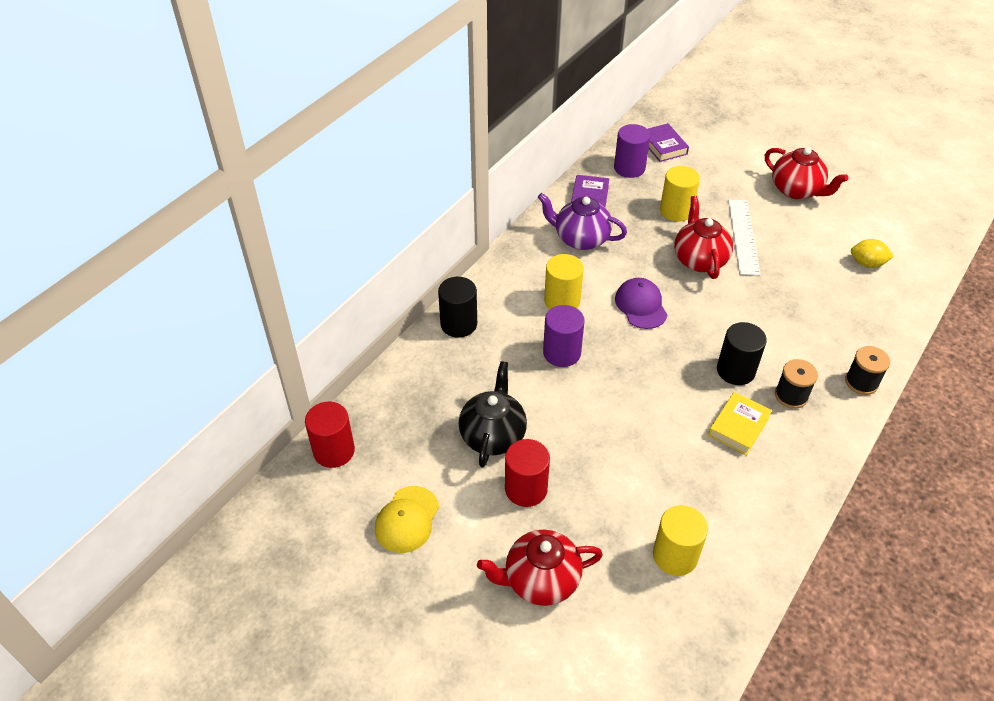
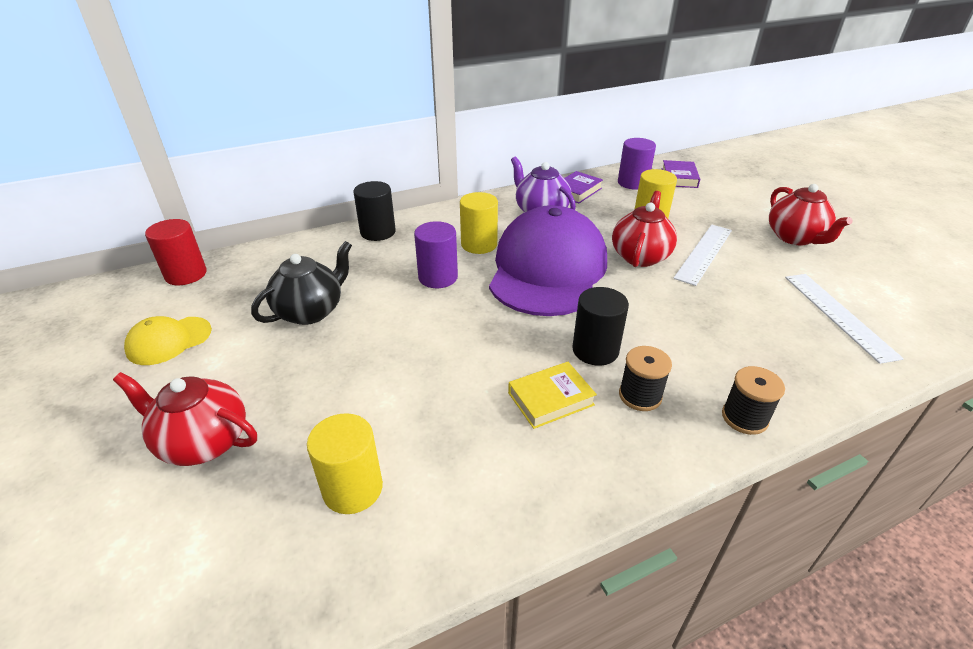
camera: 30 degrees right, 10 degrees down
(526, 489) = (287, 361): red cylinder -> none
(641, 305) = (547, 269): purple cap -> purple cap, size x2.27
(867, 263) = (838, 315): yellow lemon -> white ruler

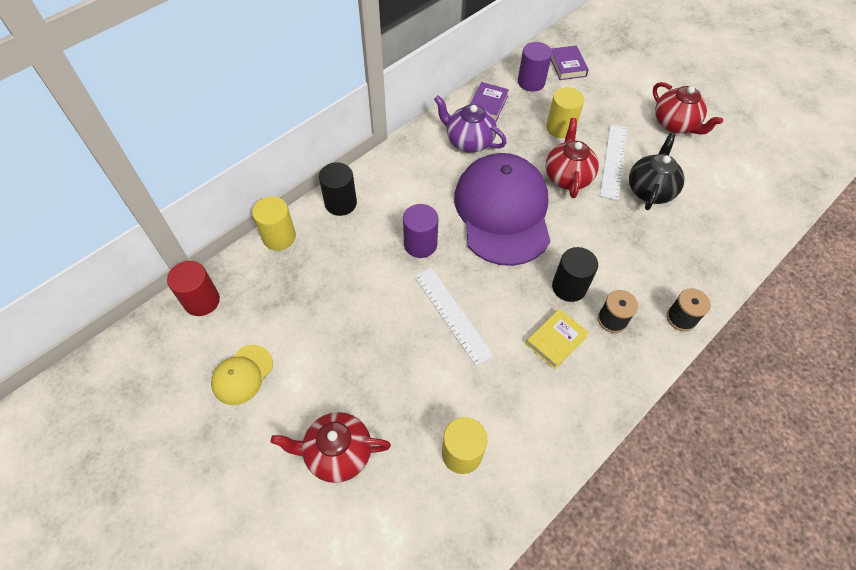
camera: 20 degrees left, 20 degrees up
(311, 311) = (338, 310): black teapot -> black teapot (650, 190)
(479, 244) = (435, 196): yellow cylinder -> yellow cylinder (279, 237)
(838, 315) = (720, 204): white ruler -> white ruler (452, 315)

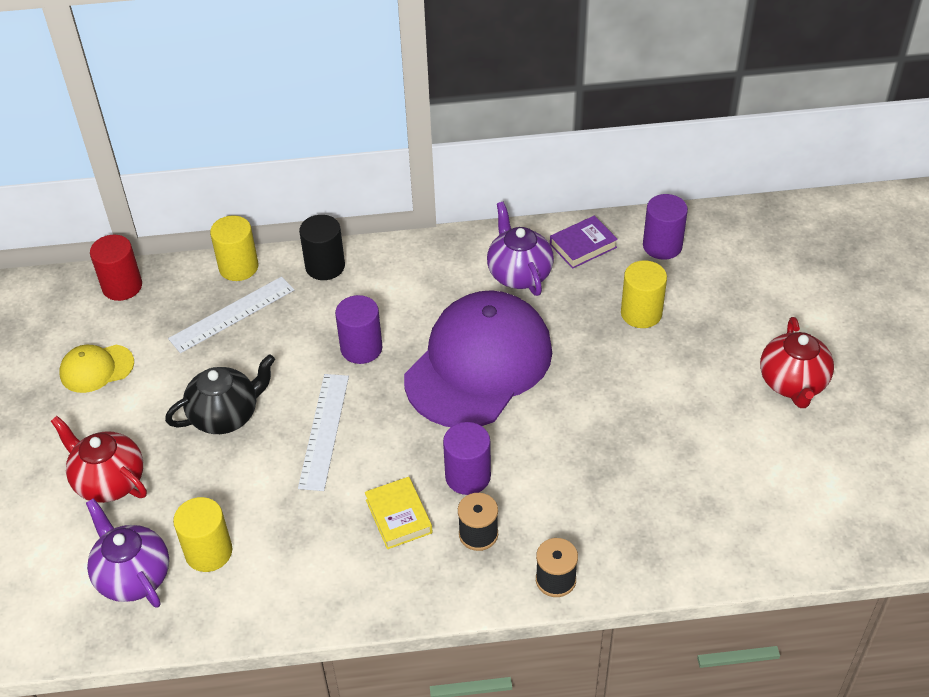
camera: 40 degrees right, 10 degrees down
(427, 511) = (133, 576): none -> purple teapot
(556, 341) = (398, 516): yellow book -> yellow book turned 75 degrees clockwise
(567, 66) = (729, 249): purple book -> none
(567, 177) = (590, 369): red teapot -> none
(569, 287) = (468, 476): black cylinder -> purple cylinder
(613, 161) = (665, 381): white ruler -> white ruler (232, 314)
(650, 190) = (673, 436): black teapot -> black teapot (226, 415)

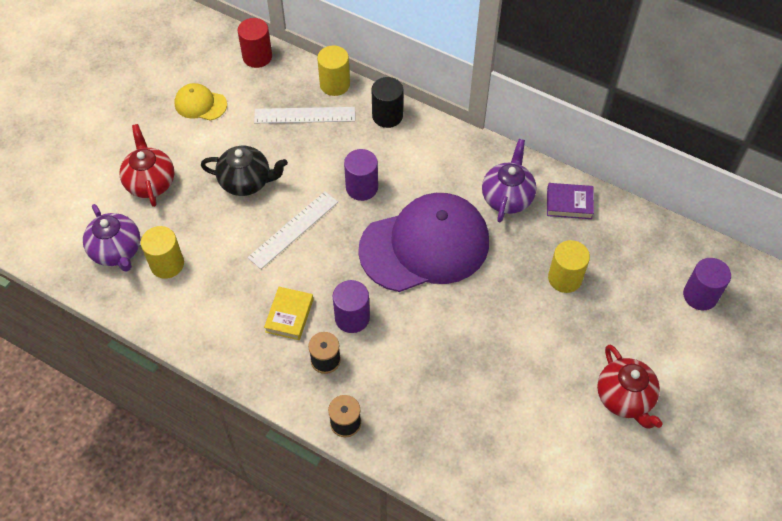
camera: 35 degrees right, 10 degrees up
(133, 576) = (117, 251): purple teapot -> purple teapot turned 150 degrees clockwise
(662, 246) = (625, 237): purple cylinder -> purple cylinder (700, 295)
(792, 383) = (624, 398): red teapot -> red teapot turned 60 degrees counterclockwise

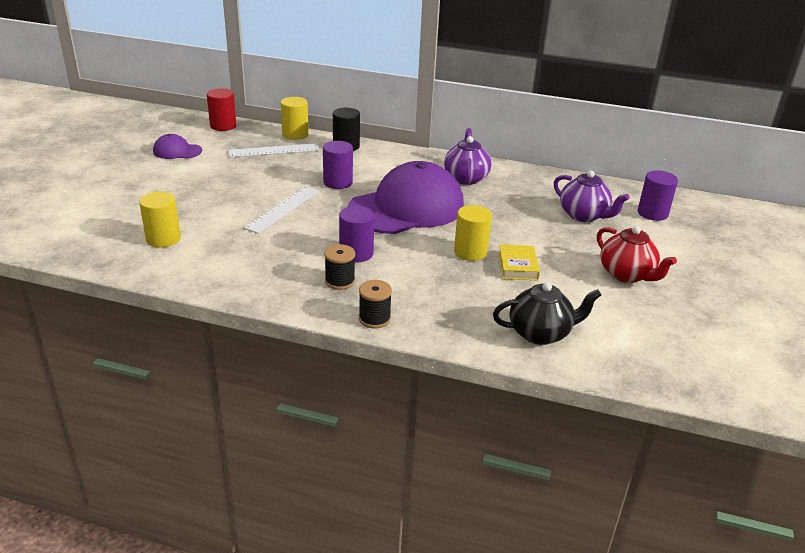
camera: 15 degrees left, 25 degrees down
(117, 251) = (110, 236): purple teapot -> purple teapot (584, 215)
(150, 182) = (138, 194): red teapot -> none
(200, 104) = (177, 151): yellow cap -> purple cap
(246, 182) = (231, 187): black teapot -> black teapot (540, 333)
(289, 315) = (295, 258): yellow book -> yellow book (517, 266)
(565, 278) = (536, 214): yellow cylinder -> yellow cylinder (470, 252)
(569, 203) = (518, 177): purple book -> none

